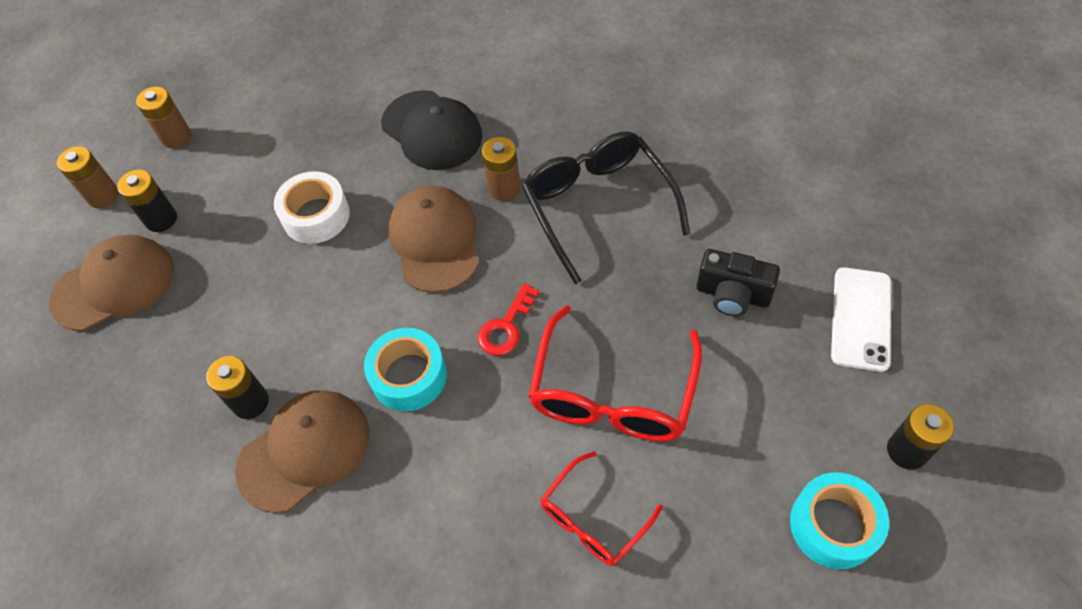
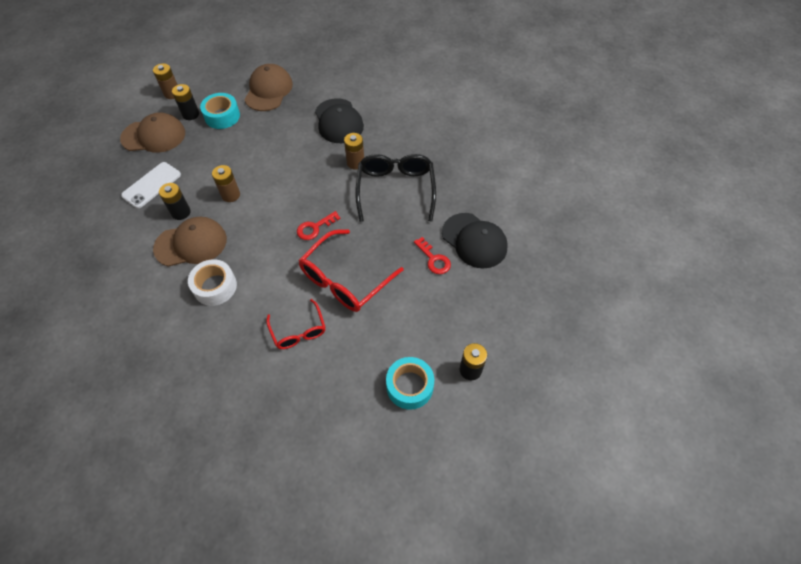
camera: 20 degrees right, 0 degrees up
(176, 137) = (219, 78): brown battery -> brown battery (231, 195)
(316, 216) = (260, 140): white tape -> white tape (215, 287)
(409, 376) = (256, 231): turquoise tape -> turquoise tape (222, 116)
(435, 241) = (307, 174): brown cap -> brown cap (268, 90)
(593, 519) = (298, 331): red glasses -> red glasses turned 90 degrees counterclockwise
(732, 295) = (434, 259): black camera -> red key
(774, 237) = (474, 240): none -> black cap
(861, 319) = (491, 298): white phone -> white phone (151, 185)

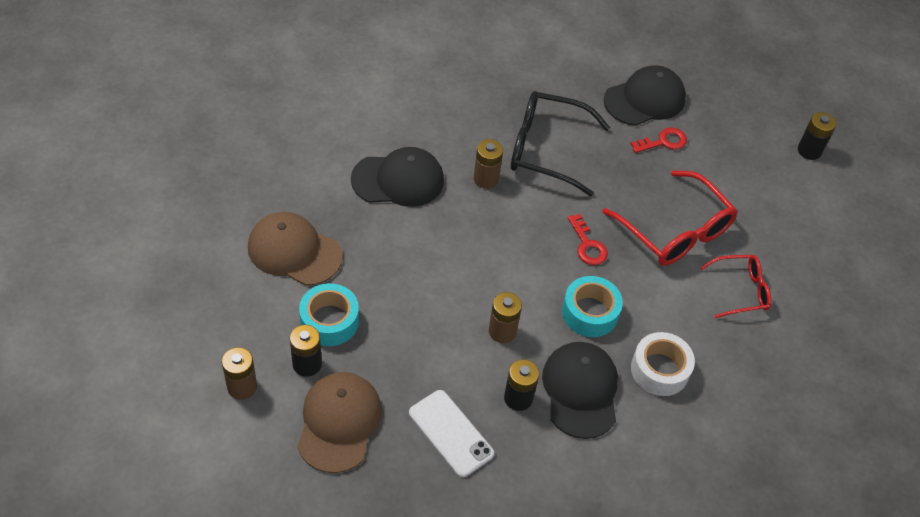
camera: 80 degrees left, 5 degrees down
(191, 244) = (580, 390): brown cap -> black cap
(409, 386) = (822, 205): turquoise tape -> turquoise tape (590, 312)

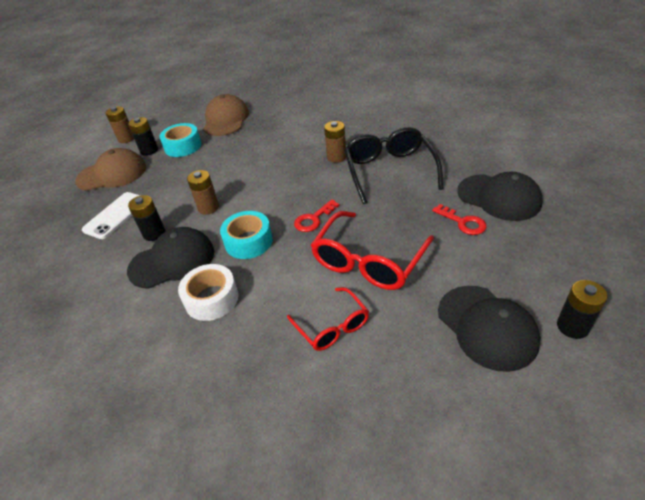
camera: 75 degrees right, 10 degrees down
(398, 180) = (305, 129): black cap -> black cap (487, 327)

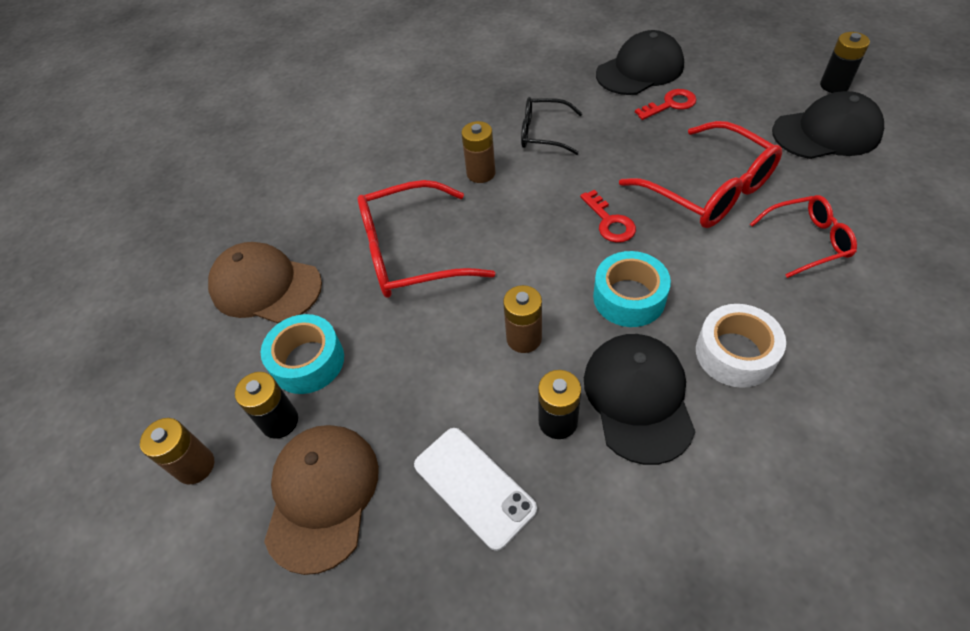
camera: 70 degrees left, 10 degrees up
(260, 152) = (410, 253): none -> red glasses
(389, 170) = (543, 133): black glasses -> black glasses, size x0.59

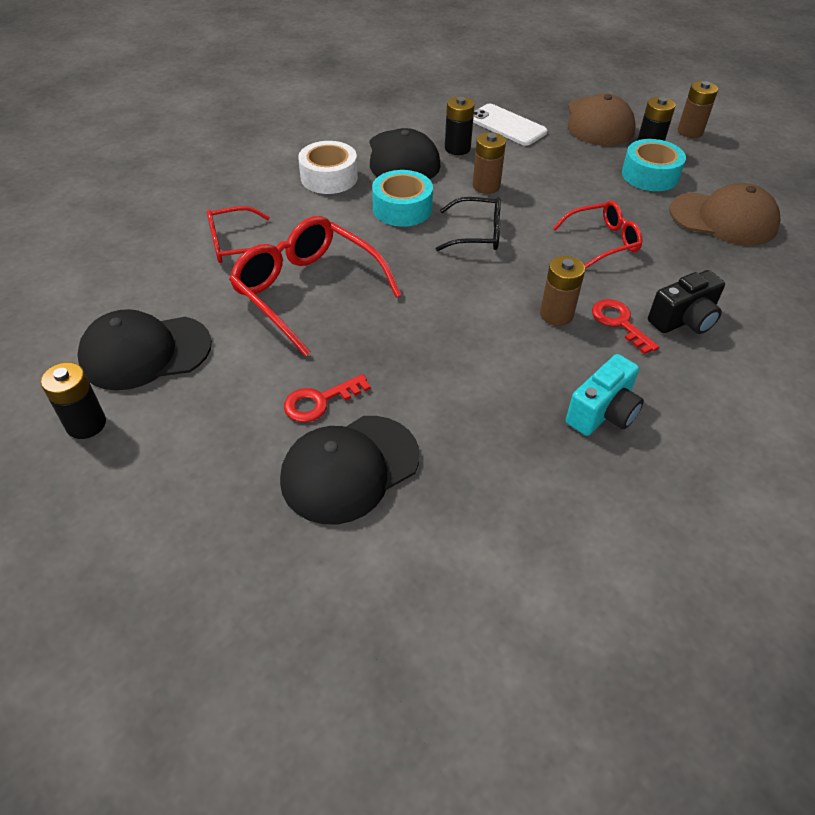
camera: 170 degrees right, 5 degrees down
(375, 171) = (684, 320): none -> black camera
(410, 253) = (603, 241): red glasses -> red glasses, size x0.59
(468, 104) = (603, 413): none -> turquoise camera
(543, 133) = (490, 363): black glasses -> black glasses (477, 234)
(610, 222) = (413, 263): red key -> red key (619, 322)

